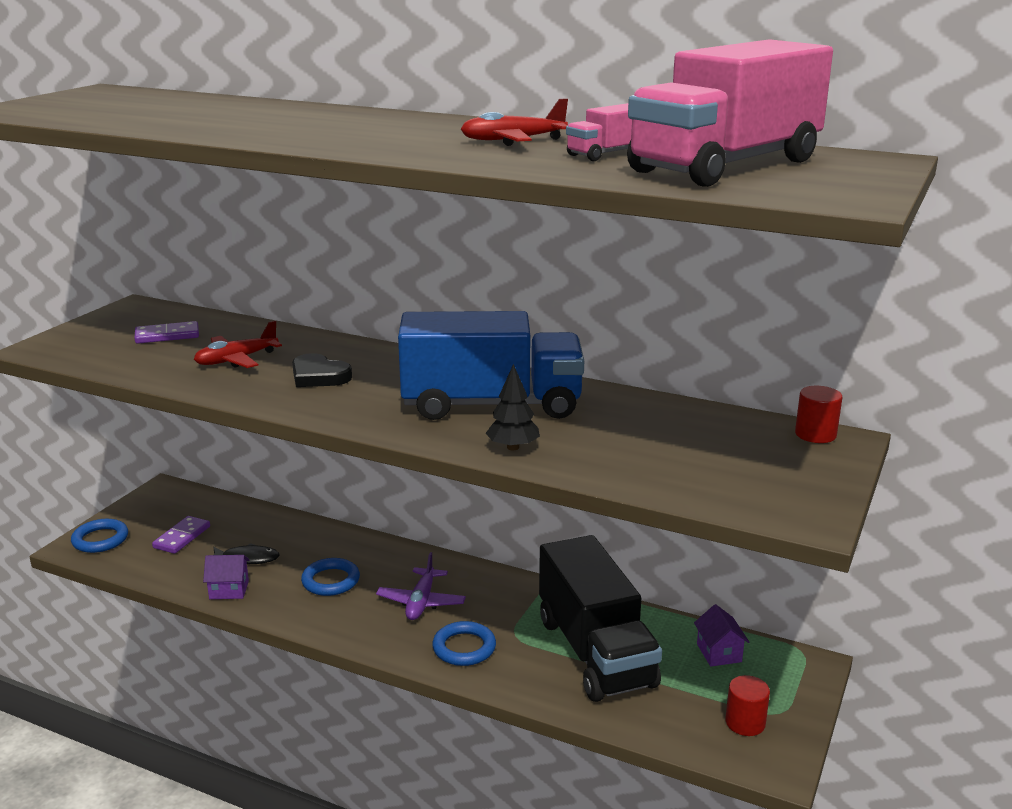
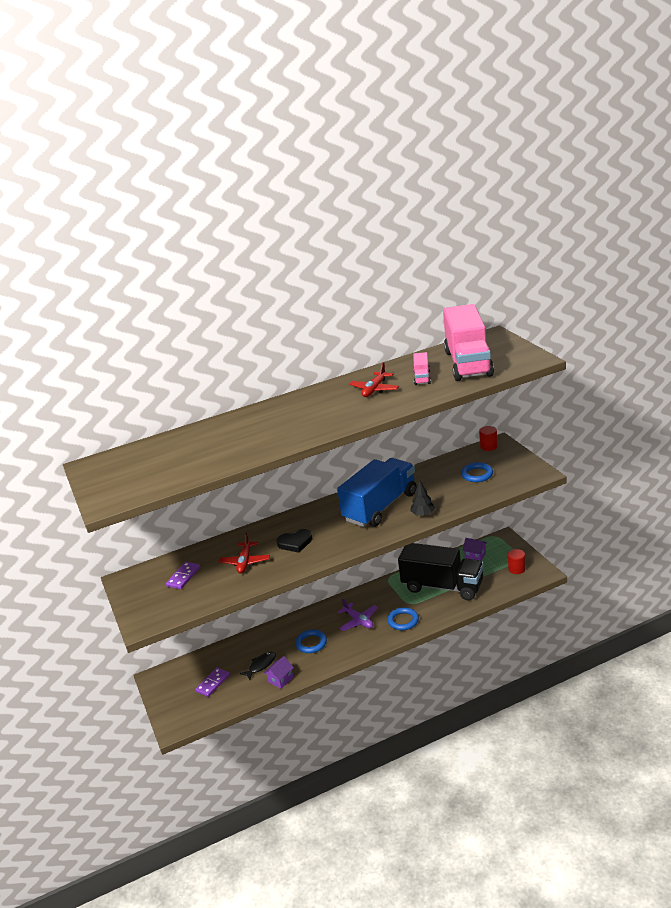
camera: 45 degrees left, 5 degrees up
(100, 539) = (178, 715): blue ring -> blue ring (477, 474)
(182, 537) = (213, 683): purple domino -> purple domino turned 60 degrees clockwise

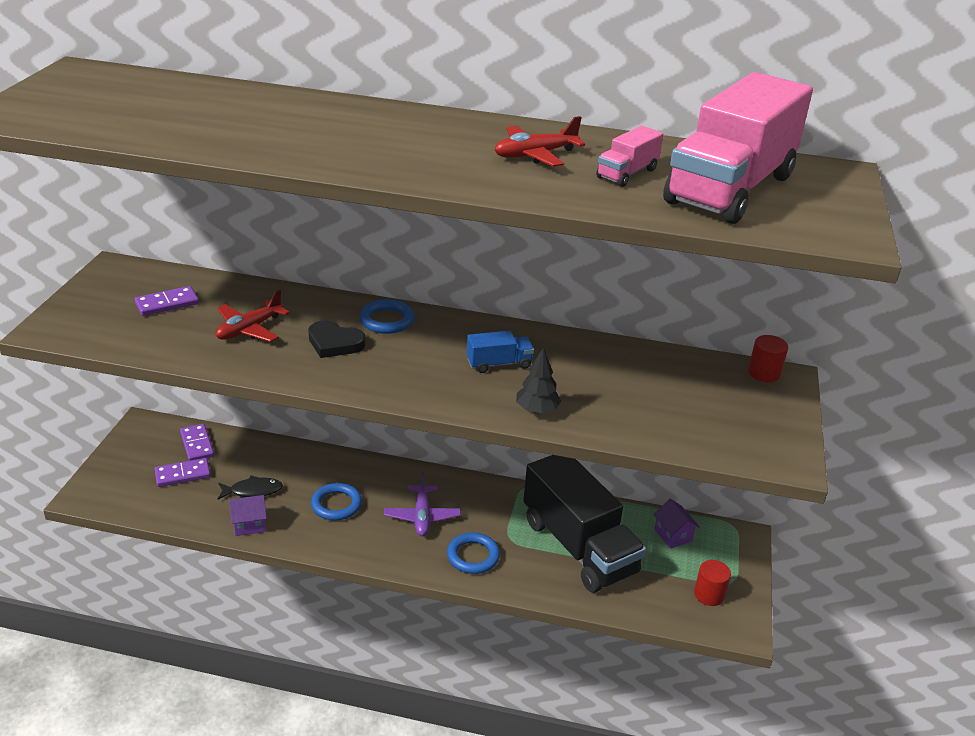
camera: 30 degrees right, 5 degrees up
(199, 666) = (197, 444): none -> purple domino
(380, 507) = (499, 364): blue truck -> blue truck, size x0.42
(477, 474) = (690, 402): blue ring -> blue ring (387, 320)

